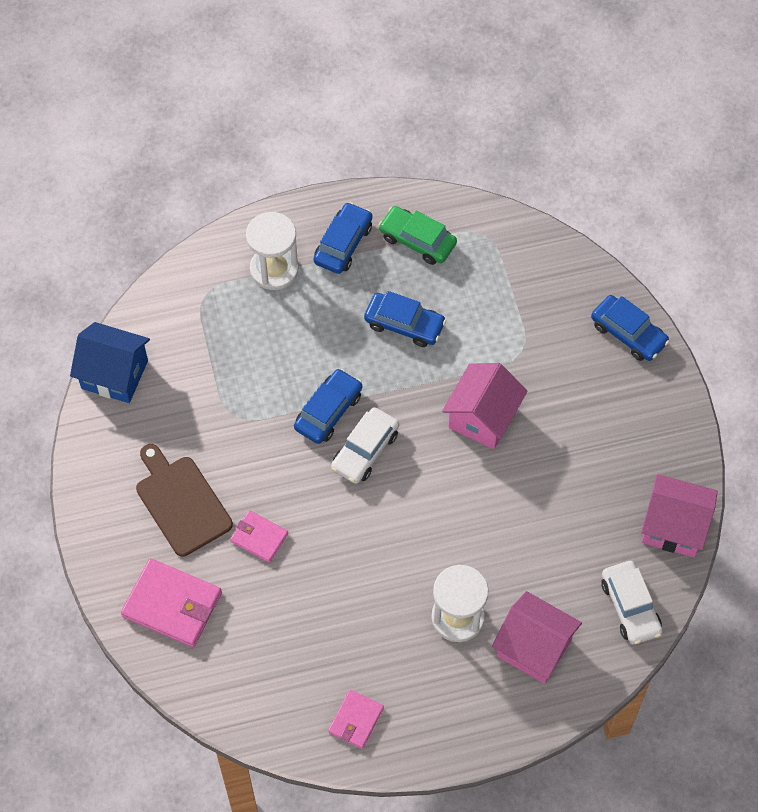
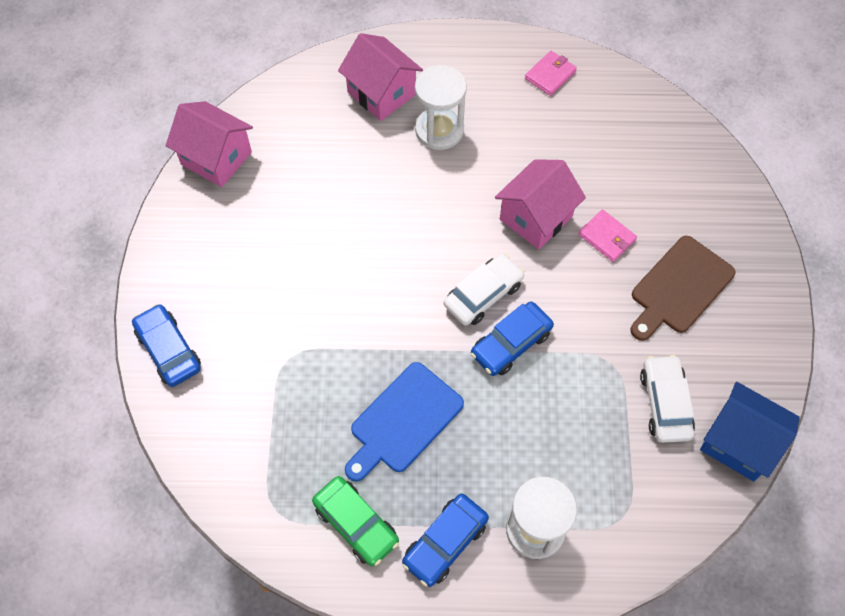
camera: 165 degrees left, 0 degrees up
(172, 605) = (699, 198): pink wallet -> none
(181, 502) = (679, 288): brown cutting board -> brown cutting board turned 60 degrees clockwise
(404, 324) = (403, 421): blue car -> blue cutting board
(483, 418) = (354, 299): pink house -> pink house (536, 218)
(630, 607) = (285, 105): white car -> white car (665, 403)

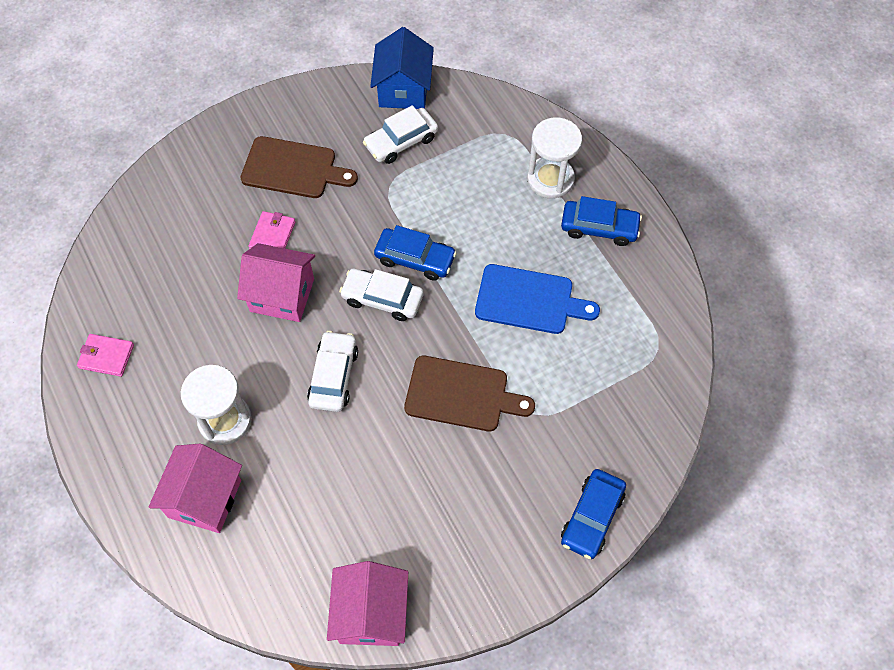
camera: 120 degrees left, 0 degrees up
(346, 310) = (461, 395): none -> brown cutting board
(356, 524) = (628, 290): green car -> none
(429, 221) = (334, 376): none -> white car

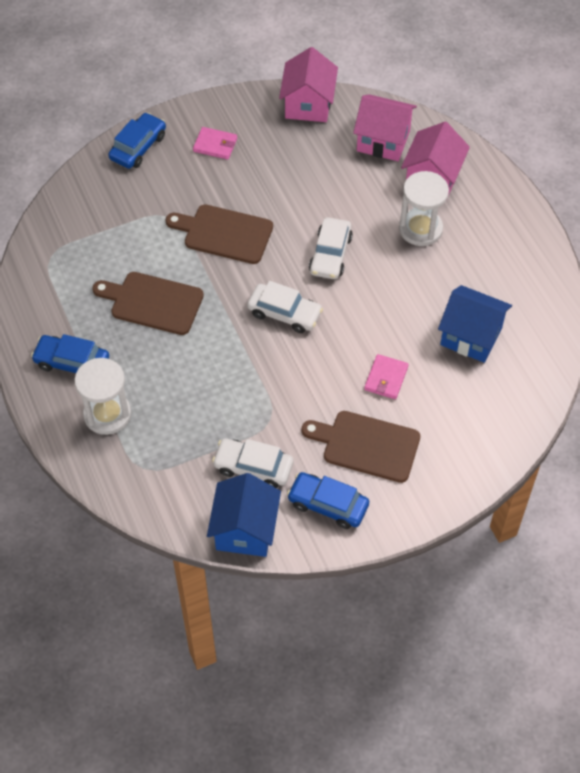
camera: 175 degrees left, 5 degrees down
(106, 356) = (527, 284): pink wallet -> pink wallet (215, 145)
(178, 288) = (471, 336): none -> blue house
(282, 295) = (376, 323): pink house -> pink house (383, 141)
(401, 141) = (253, 467): white car -> white car turned 135 degrees counterclockwise
(415, 259) = (251, 346): blue car -> blue car (328, 504)
(529, 300) = (153, 302): blue cutting board -> brown cutting board

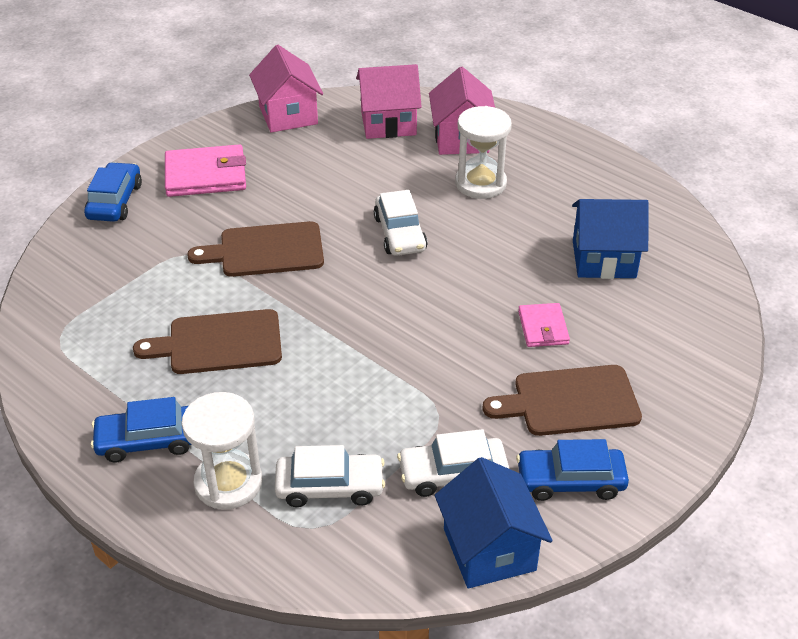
camera: 25 degrees left, 15 degrees down
(215, 145) = (205, 175): pink wallet -> pink wallet, size x1.72
(284, 313) = (385, 303): white car -> white car (330, 487)

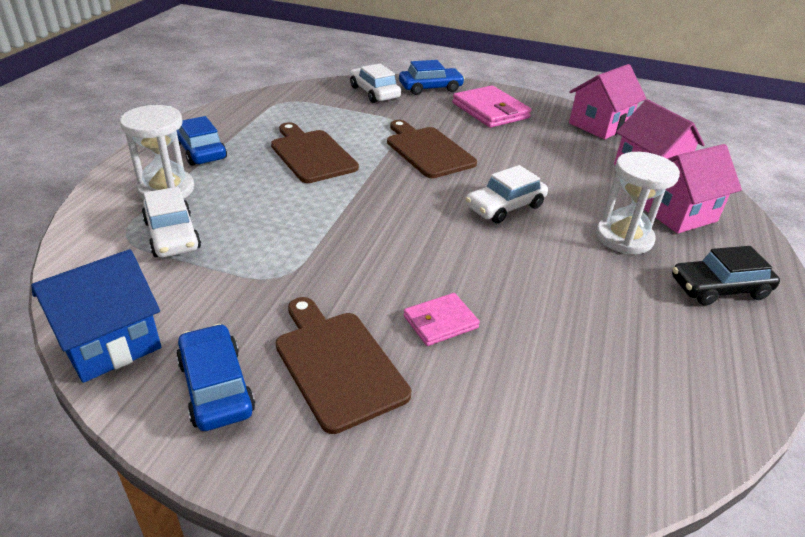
camera: 65 degrees right, 5 degrees down
(453, 474) = (205, 300): white car -> white car (374, 92)
(563, 165) = (719, 288): none -> black car
(604, 259) = (590, 350): blue house -> none

